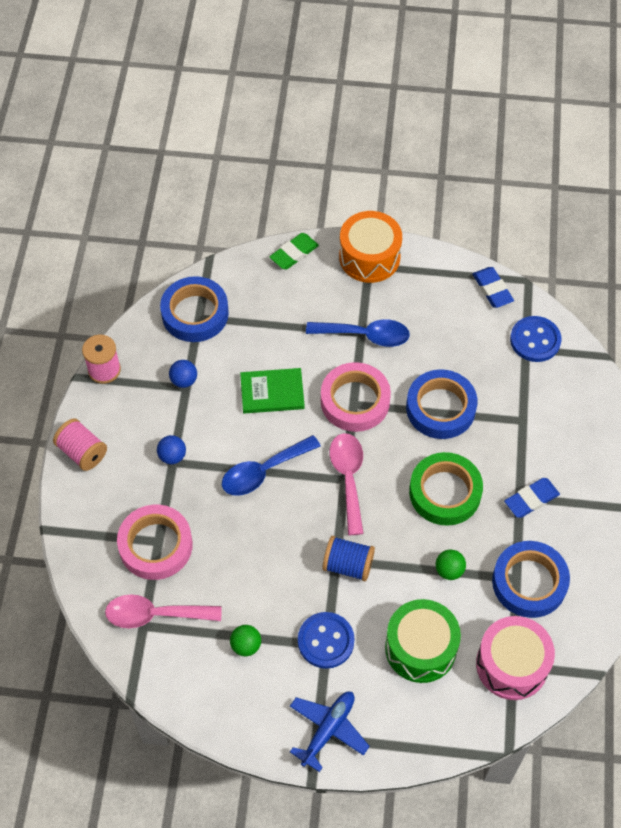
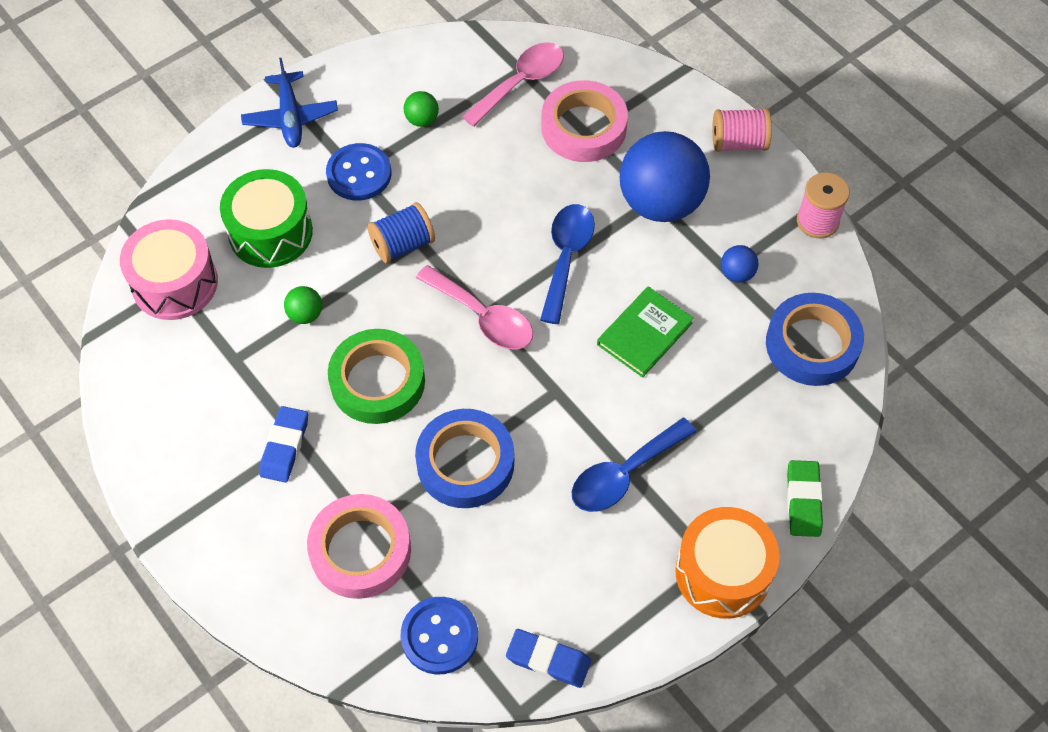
camera: 135 degrees right, 0 degrees up
(172, 456) = (660, 203): blue ball -> blue ball, size x2.44
(355, 401) = (557, 395): pink tape -> pink tape (360, 550)
(529, 582) = (218, 365): blue tape -> none

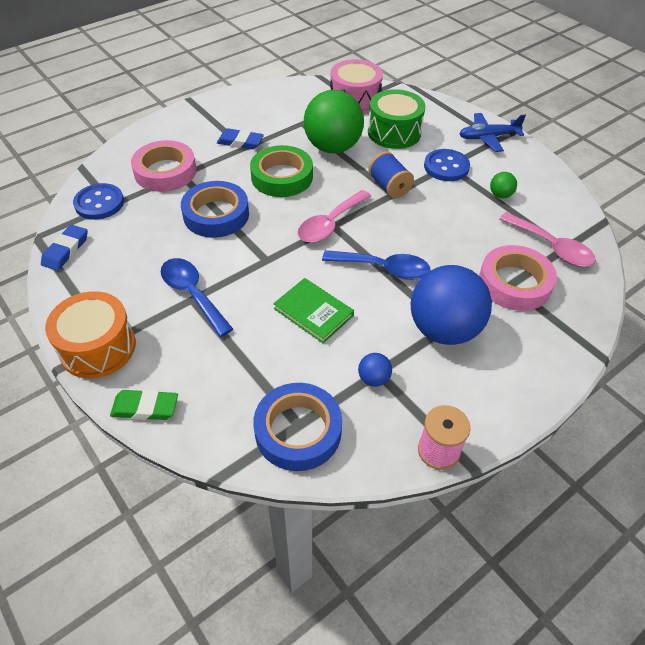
camera: 90 degrees right, 10 degrees down
(305, 314) = (332, 147): green ball -> green ball, size x2.44
(738, 143) = (522, 392): pink spool -> none

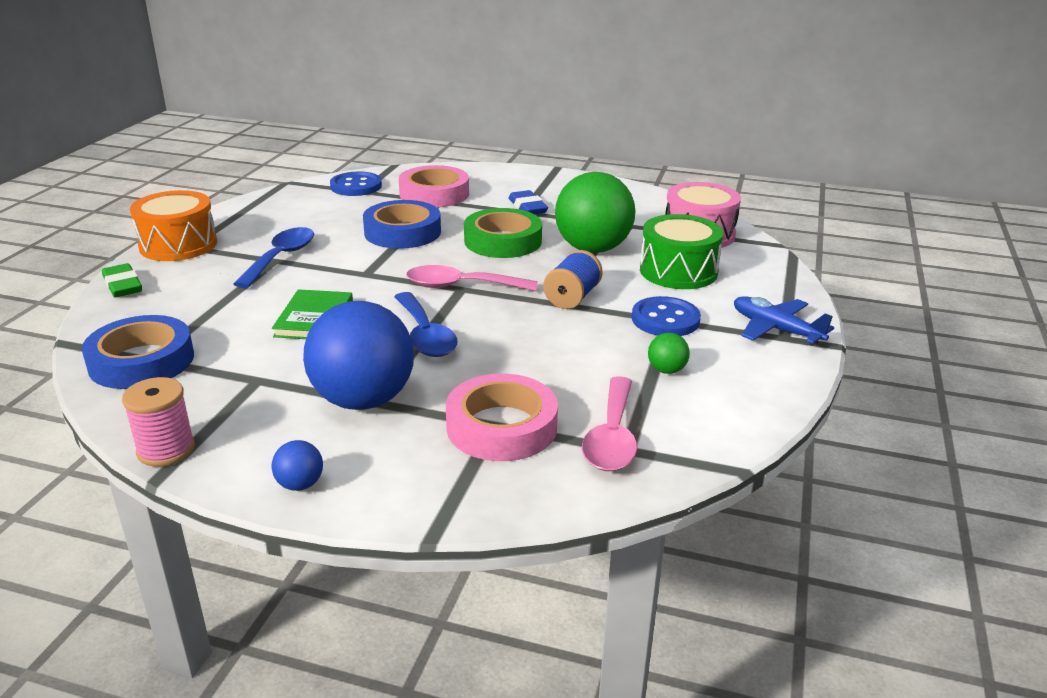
camera: 55 degrees right, 20 degrees down
(66, 250) = (282, 196): blue eraser -> none
(373, 379) = (245, 380): blue ball -> blue ball (300, 484)

